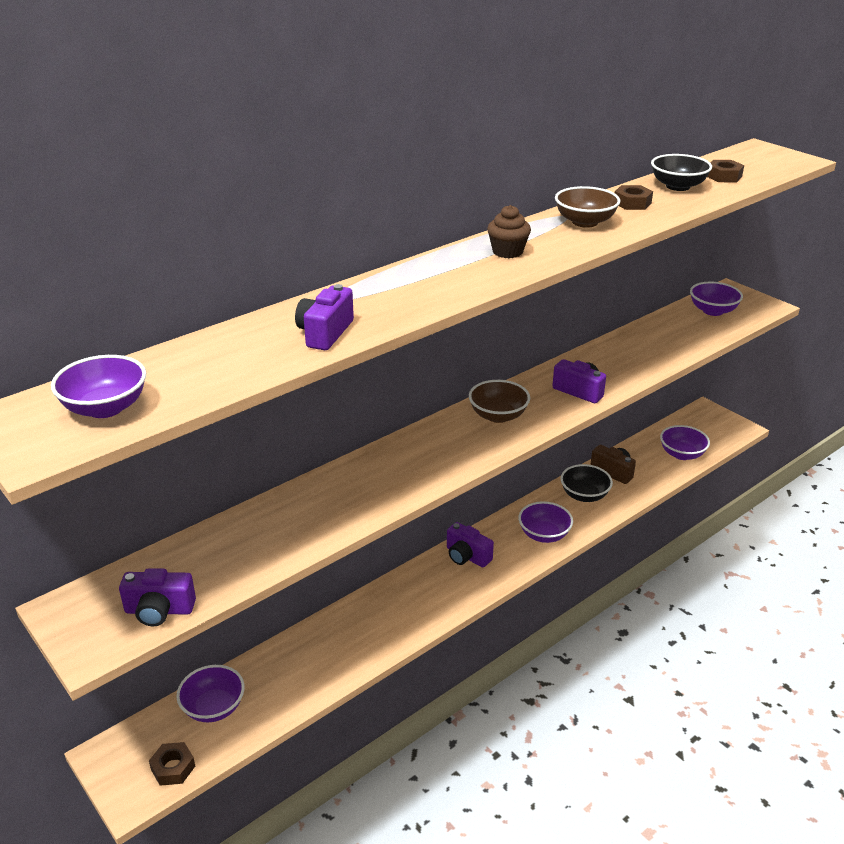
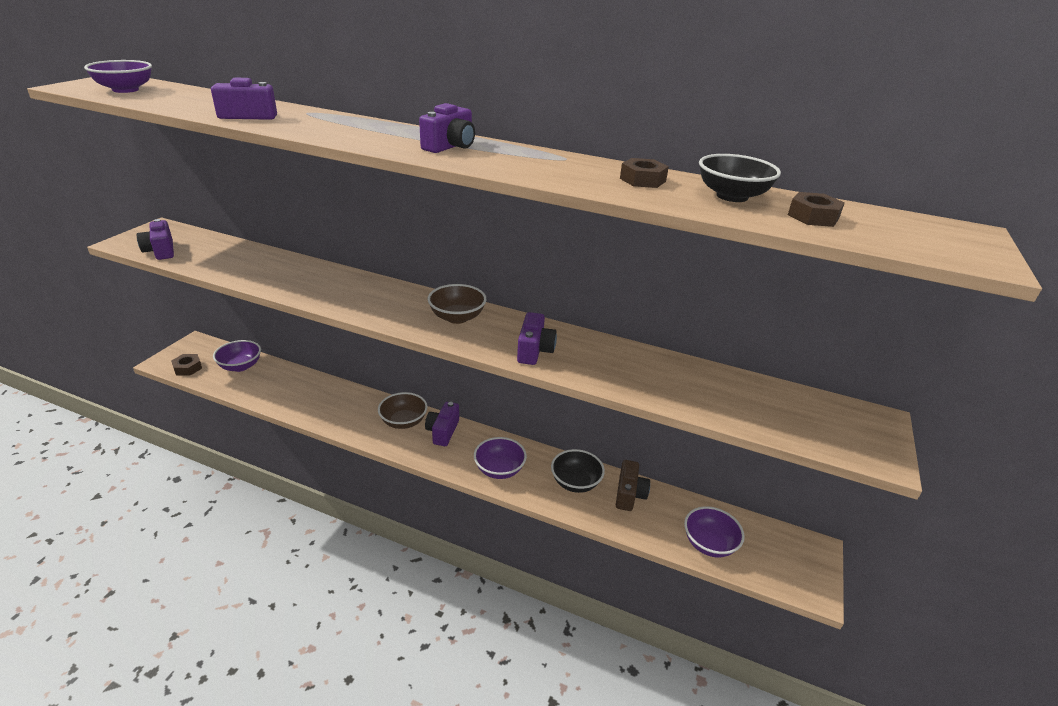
camera: 60 degrees right, 0 degrees up
(507, 252) = (450, 146): brown cupcake -> purple camera
(585, 222) = (559, 166): brown bowl -> brown bowl (403, 422)
(712, 311) = (805, 412): purple bowl -> none

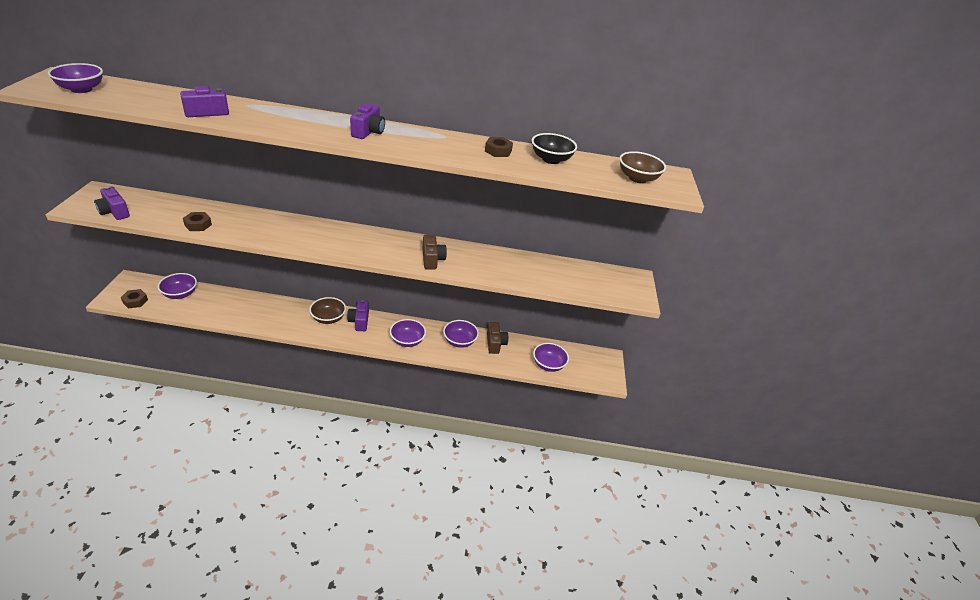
camera: 20 degrees left, 5 degrees up
(457, 317) = (372, 242): brown bowl -> brown bowl (637, 178)
(534, 350) = (432, 259): purple camera -> brown camera
(575, 482) = (459, 341): black bowl -> purple bowl
(813, 217) = (596, 171): brown nut -> brown nut (198, 225)

